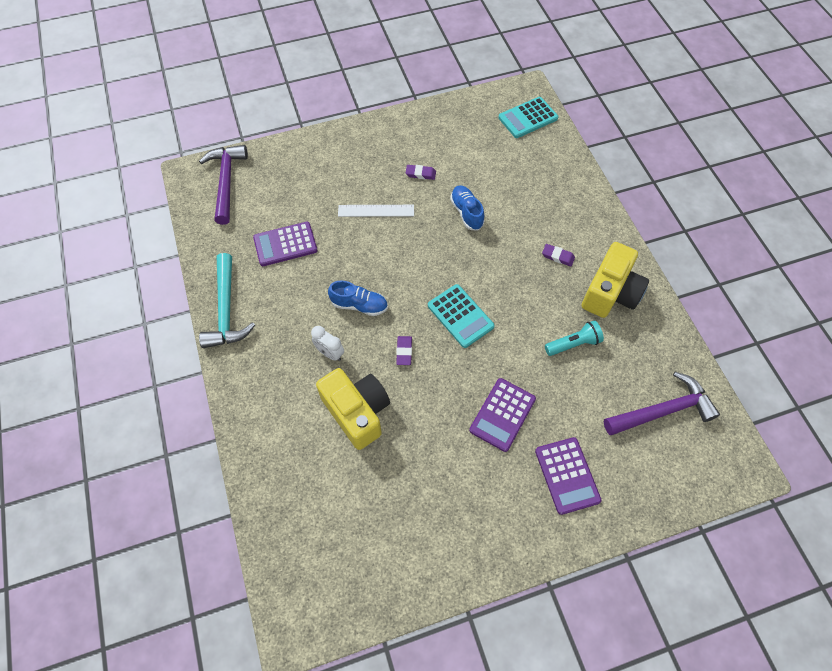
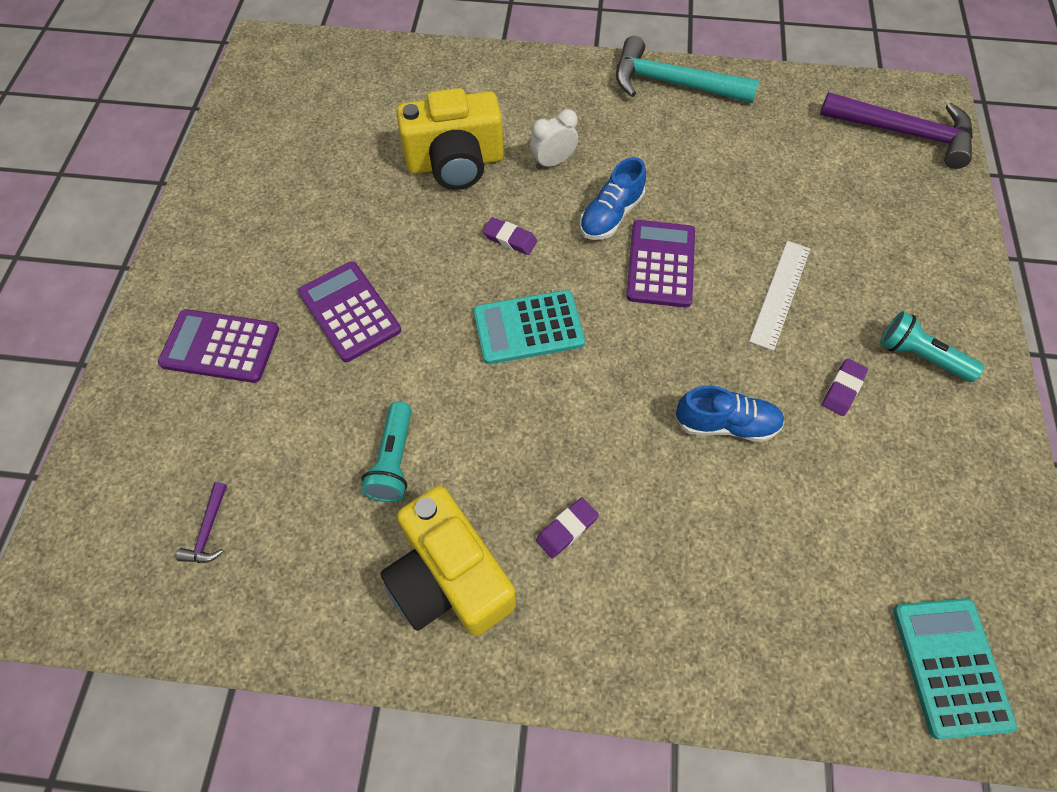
camera: 115 degrees right, 0 degrees up
(285, 244) = (756, 166): purple calculator -> purple calculator (661, 264)
(385, 149) = (920, 356): none -> turquoise flashlight
(663, 410) = (208, 531): purple hammer -> purple hammer, size x0.42

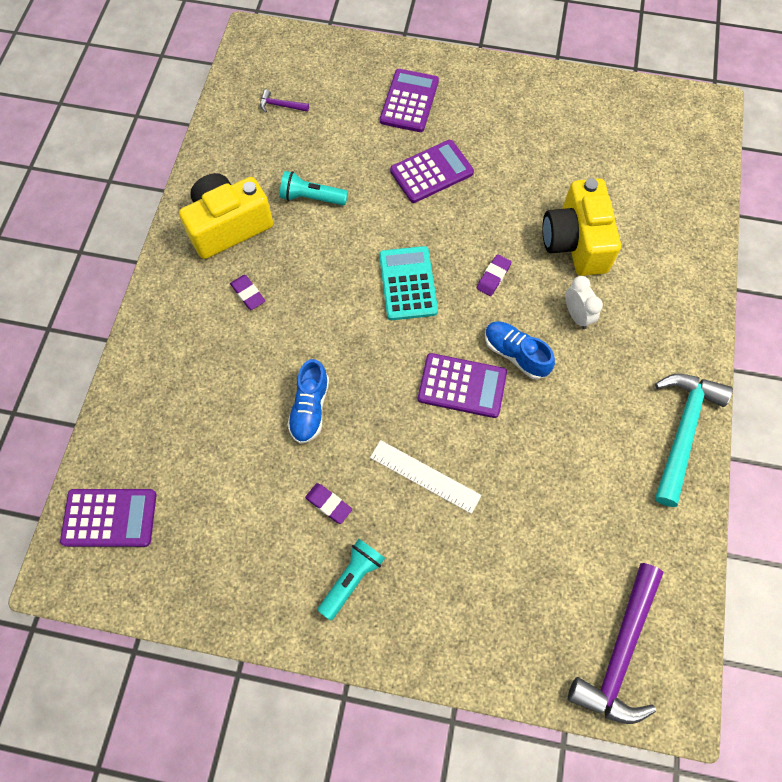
camera: 95 degrees right, 5 degrees up
(950, 666) = (109, 518): turquoise calculator -> purple calculator

